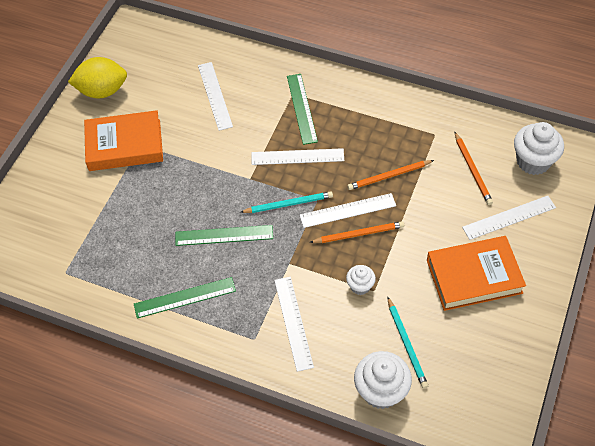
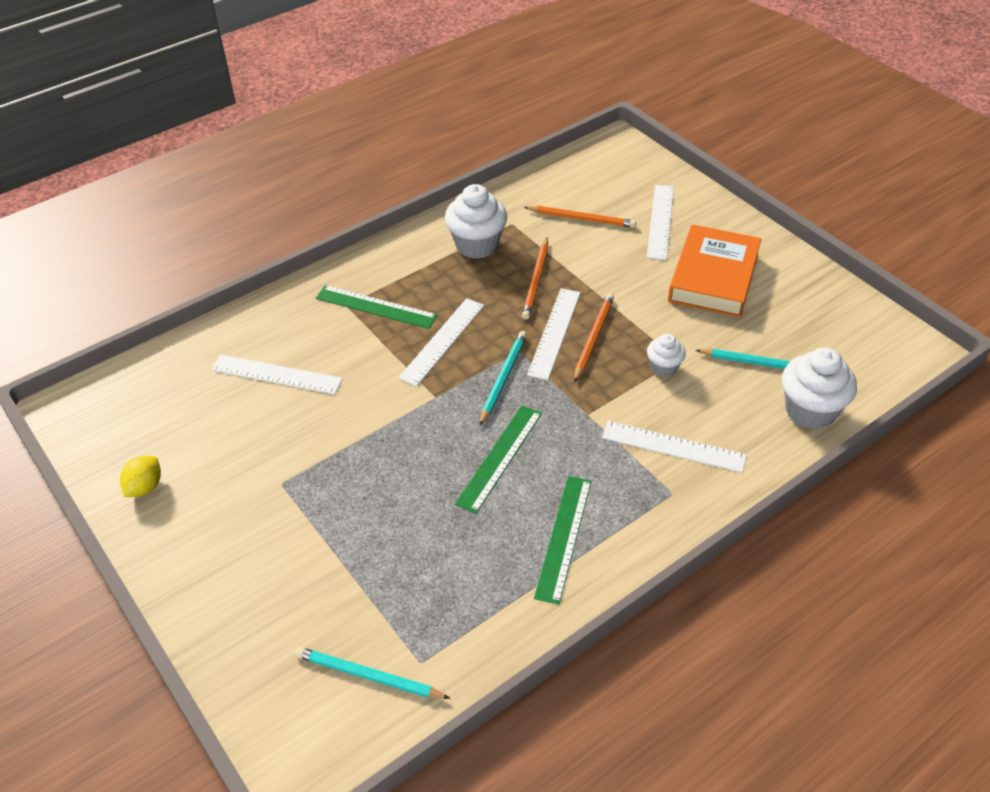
camera: 60 degrees left, 10 degrees down
(45, 255) = (369, 676): none -> turquoise pencil
(102, 91) = (145, 487): yellow lemon -> yellow lemon, size x0.55
(125, 145) = (264, 500): orange book -> none
(533, 161) = (606, 176): white cupcake -> white cupcake (477, 245)

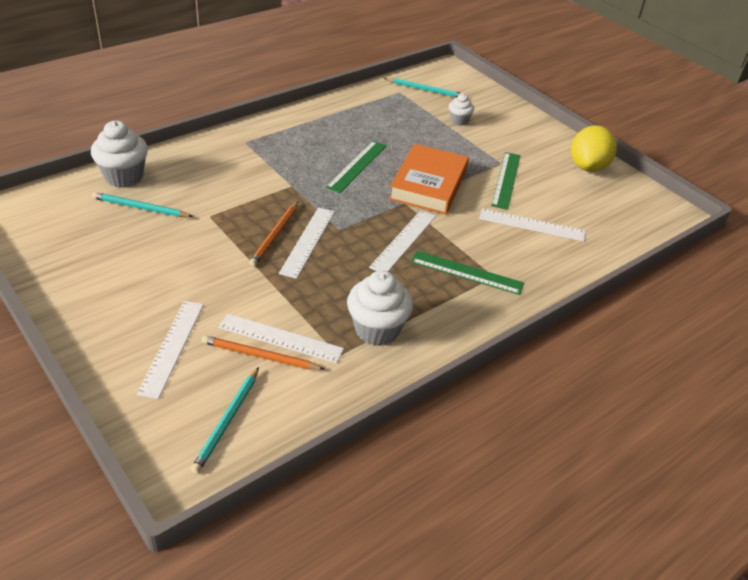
camera: 175 degrees right, 5 degrees down
(145, 487) = (588, 167): yellow lemon -> yellow lemon, size x1.83
(503, 378) = (353, 211): turquoise pencil -> turquoise pencil (227, 421)
(536, 280) = (318, 288): orange pencil -> none
(563, 537) = (319, 128): green ruler -> green ruler (506, 180)
(663, 367) = (223, 210): white cupcake -> white cupcake (459, 121)
(673, 446) = (235, 164): white ruler -> white ruler (280, 338)
(713, 277) = (144, 281): orange book -> orange book (428, 185)

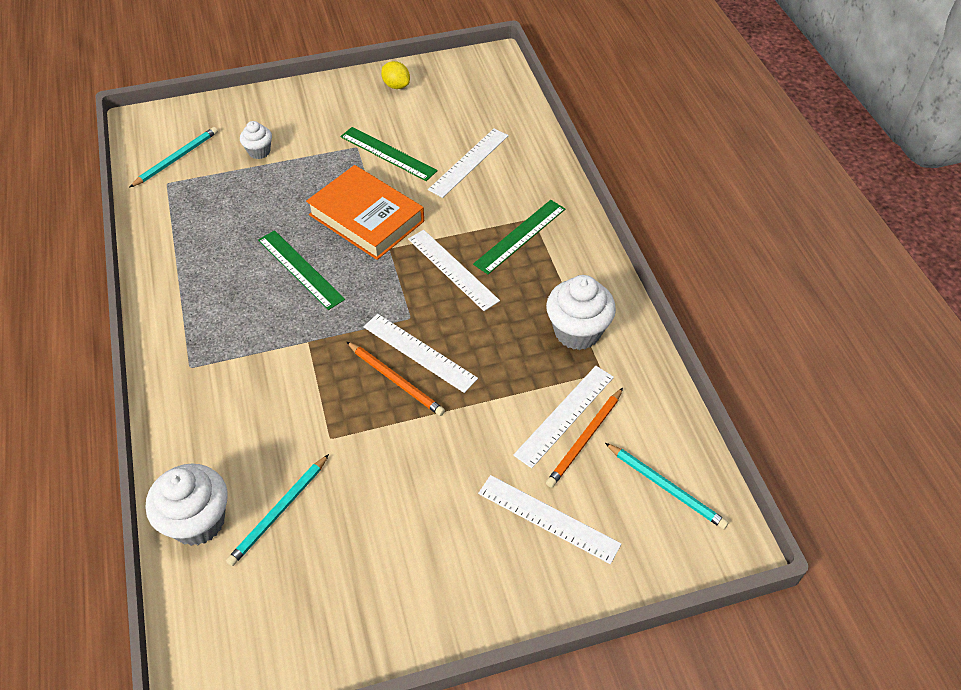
camera: 65 degrees left, 10 degrees up
(588, 167) = (396, 85): yellow lemon -> yellow lemon, size x0.55

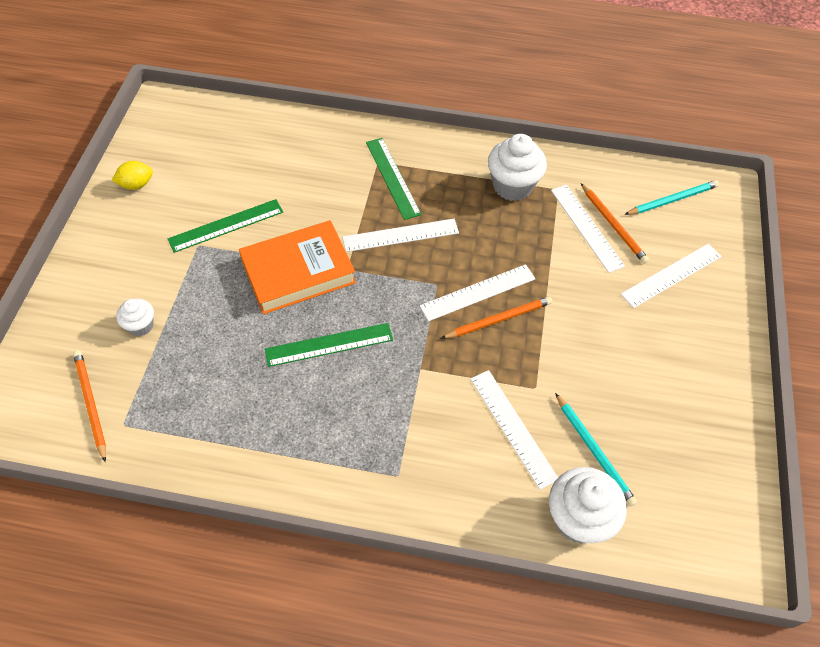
camera: 65 degrees left, 5 degrees up
(176, 159) = (91, 404): turquoise pencil -> orange pencil
(469, 162) = (282, 174): white ruler -> white ruler (512, 427)

